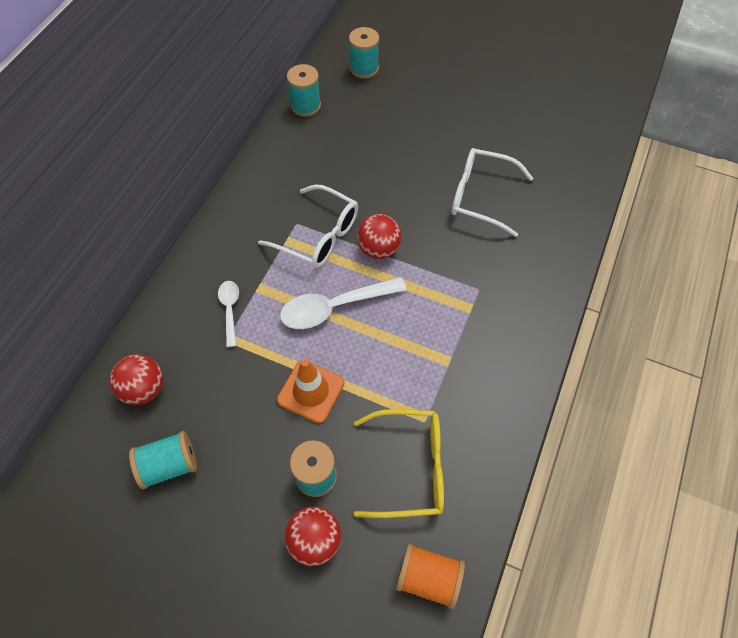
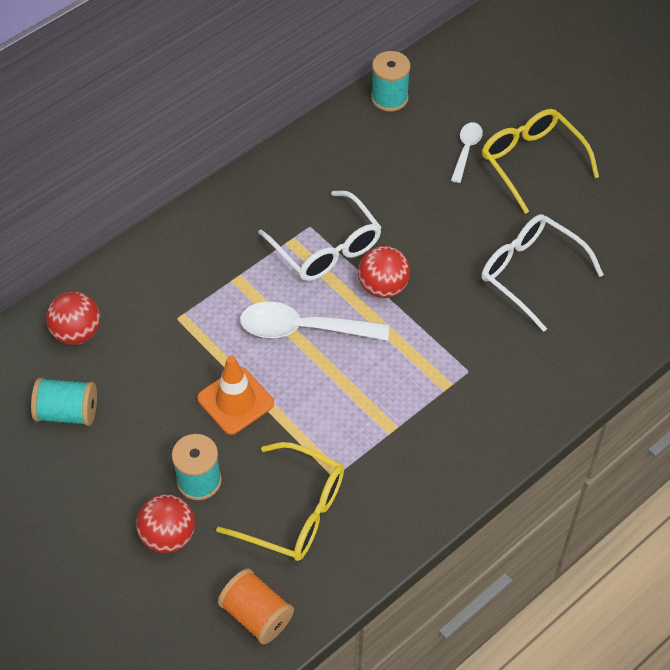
camera: 25 degrees right, 5 degrees down
(230, 310) = (196, 289): white spoon -> white spoon (466, 150)
(364, 68) = (481, 76): turquoise spool -> none
(434, 116) = (531, 162): none -> yellow glasses

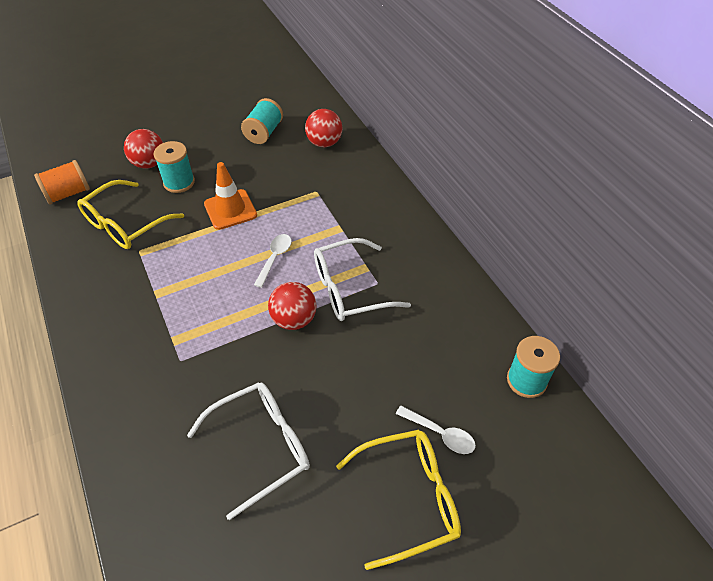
camera: 105 degrees right, 5 degrees down
(303, 329) = (275, 258): white spoon -> white spoon, size x0.56

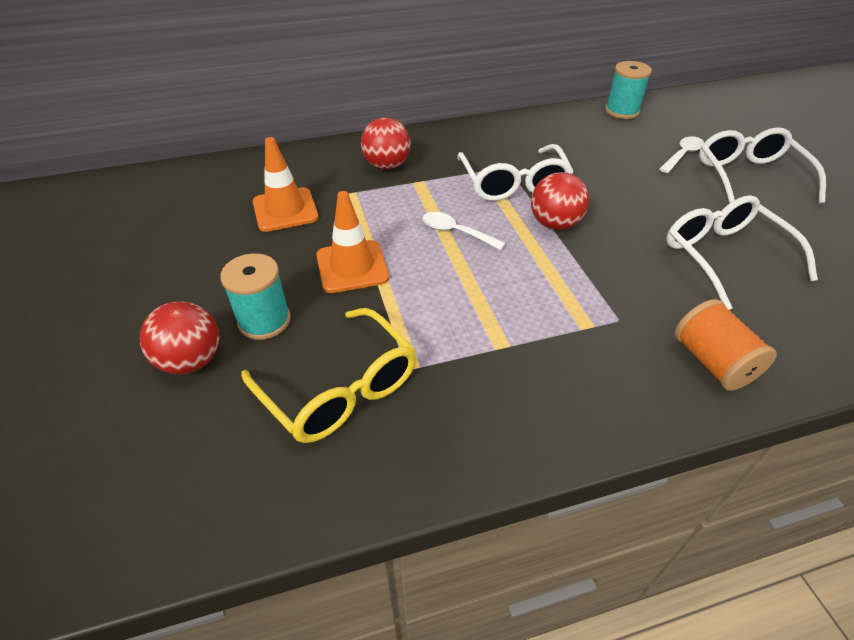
camera: 80 degrees left, 5 degrees down
(68, 193) = (212, 490): orange spool -> orange spool (712, 362)
(264, 133) = (198, 228): turquoise spool -> none
(289, 165) = (285, 210): none -> orange traffic cone
(324, 143) = (257, 179): red ball -> red ball (387, 165)
(409, 498) = (749, 177): yellow glasses -> white glasses

